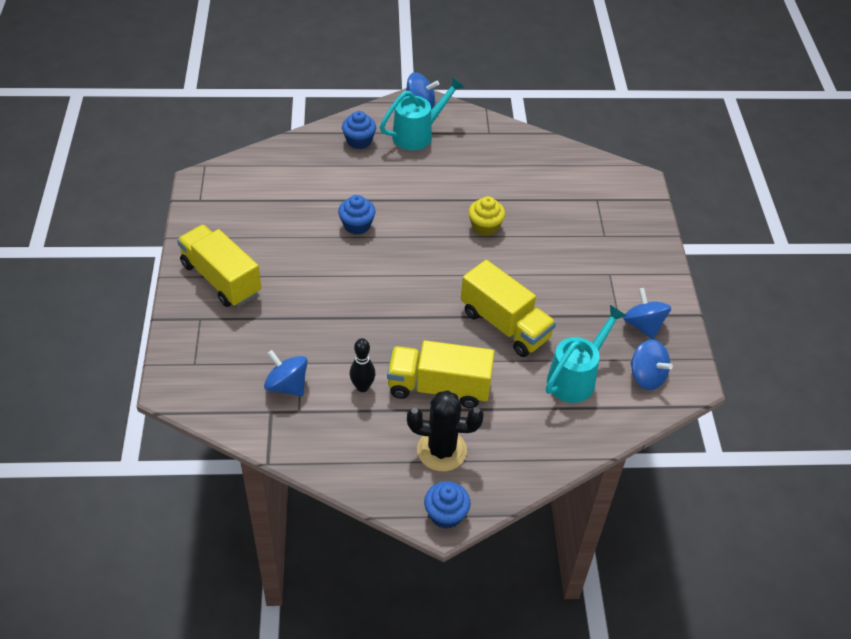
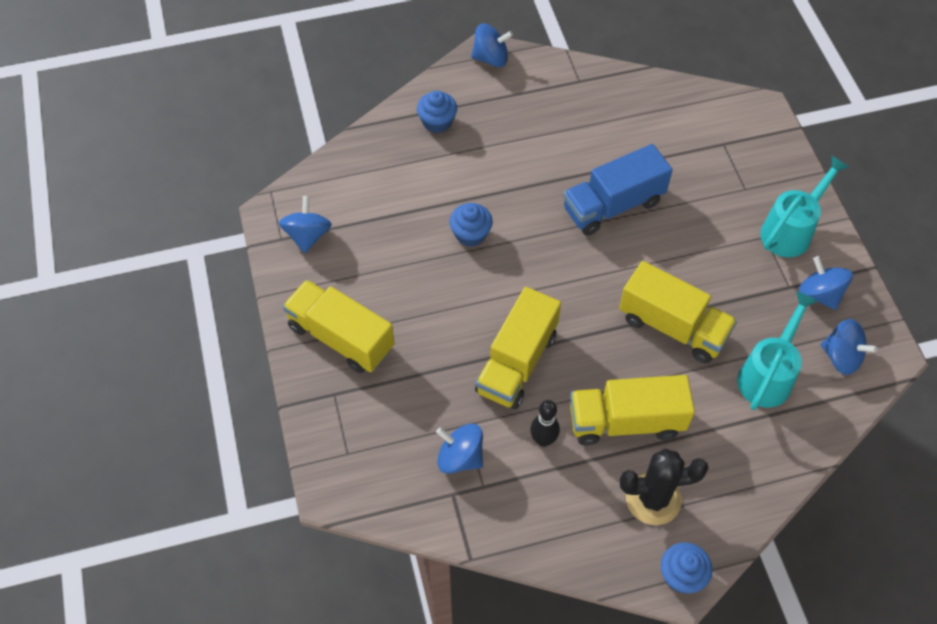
camera: 10 degrees left, 10 degrees up
(222, 201) = (307, 235): none -> blue spinning top
(361, 325) = (517, 363): none -> yellow truck
(418, 134) = (501, 100): turquoise watering can -> turquoise watering can (790, 231)
(485, 227) = (613, 205): yellow cupcake -> blue truck

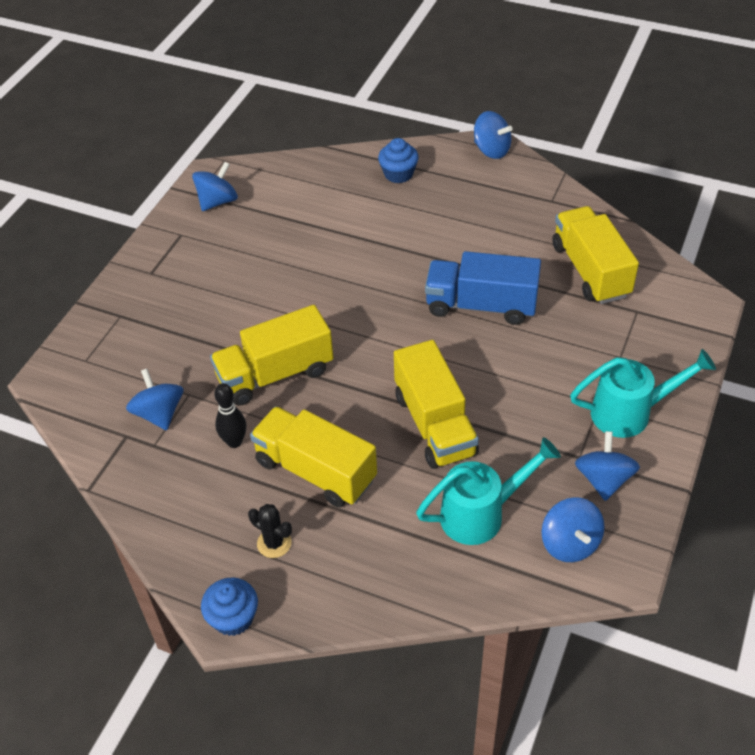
camera: 40 degrees right, 10 degrees down
(341, 337) = (166, 281): yellow truck -> yellow truck (590, 270)
(470, 234) = (339, 264): blue cupcake -> none
(653, 499) = (274, 543): black cactus -> black cactus, size x0.57

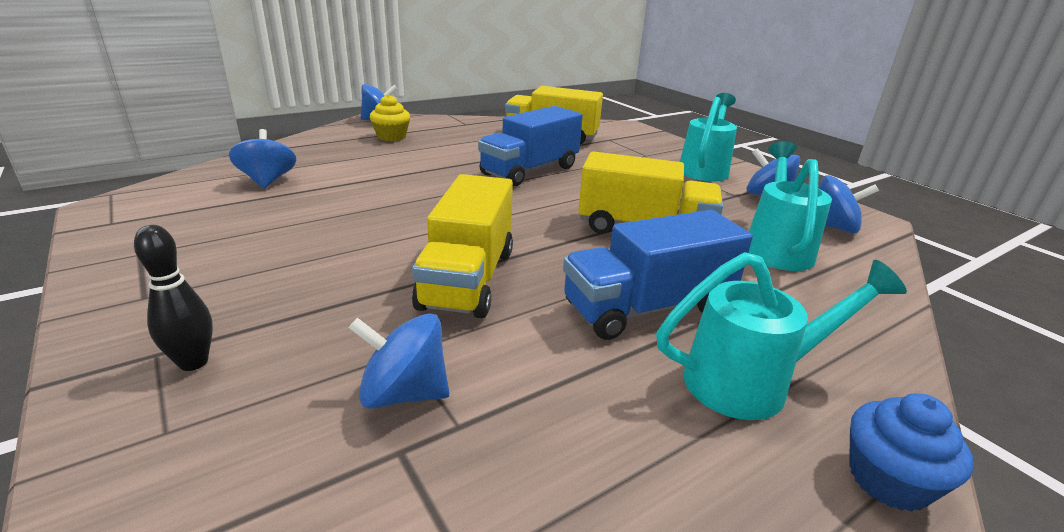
camera: 60 degrees left, 20 degrees down
(217, 201) = (153, 217): blue spinning top -> blue spinning top (268, 181)
(234, 442) = (540, 346): black bowling pin -> black bowling pin (193, 362)
(274, 543) = (749, 382): black cactus -> turquoise watering can
(315, 471) = (647, 308): yellow truck -> blue truck
(398, 174) = (330, 146): blue cupcake -> none
(459, 186) = (391, 137): none -> yellow cupcake

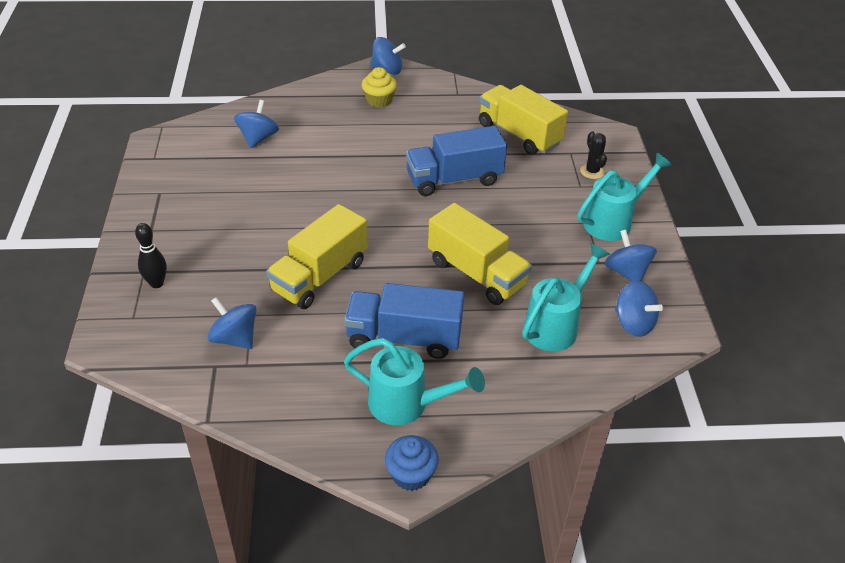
camera: 30 degrees right, 15 degrees up
(642, 146) = (592, 171): none -> black cactus

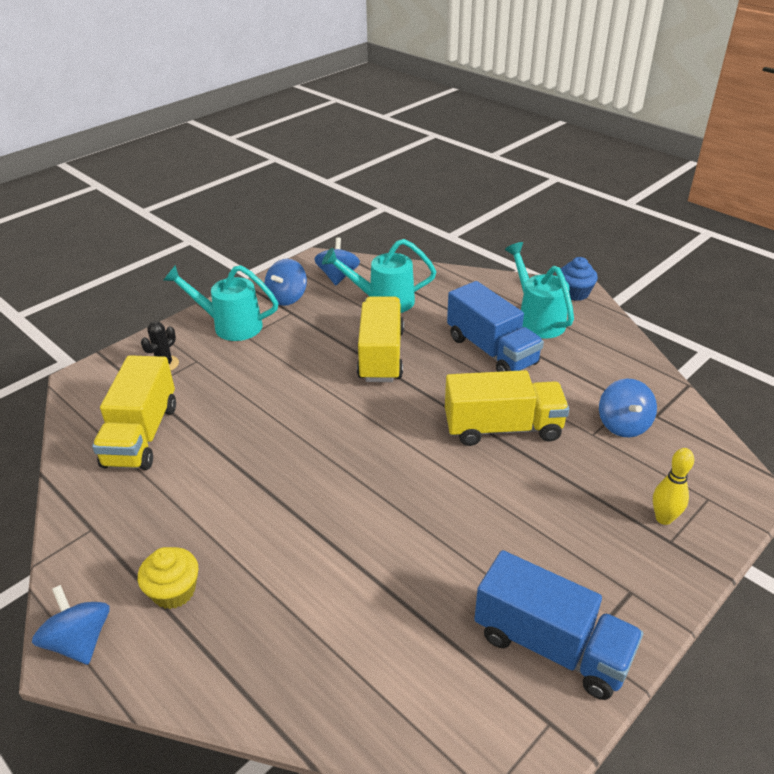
camera: 130 degrees left, 5 degrees down
(156, 283) = (663, 518): black bowling pin -> yellow bowling pin
(258, 138) = (383, 645): blue spinning top -> none
(454, 179) = (272, 434): blue truck -> blue truck (551, 645)

